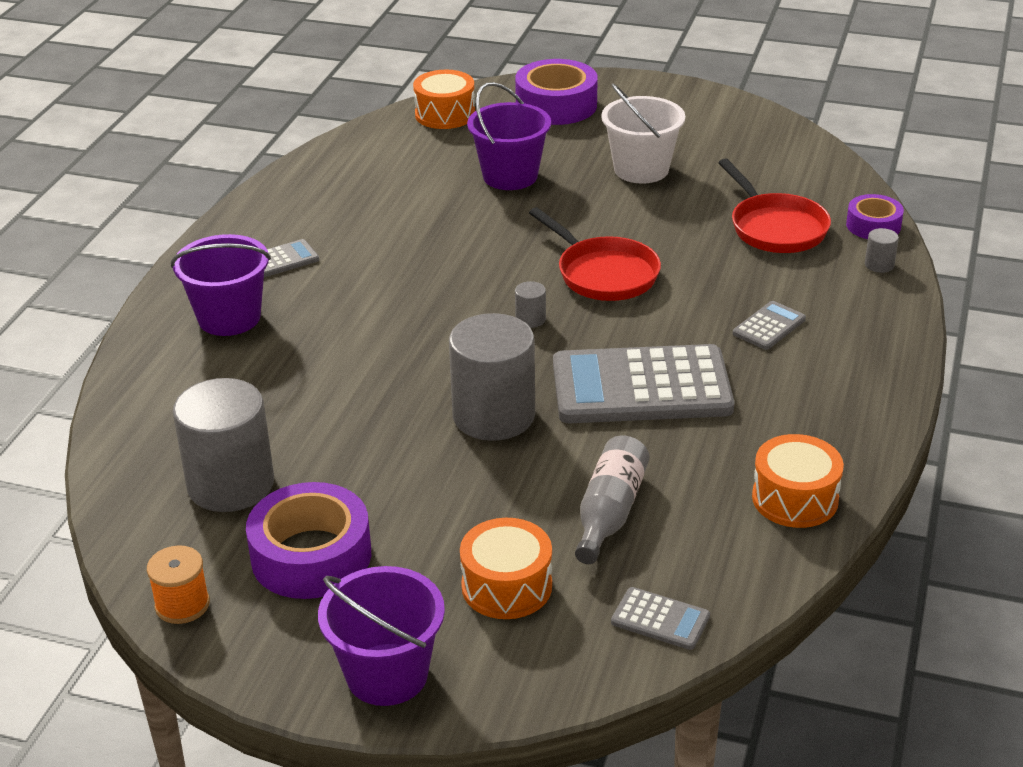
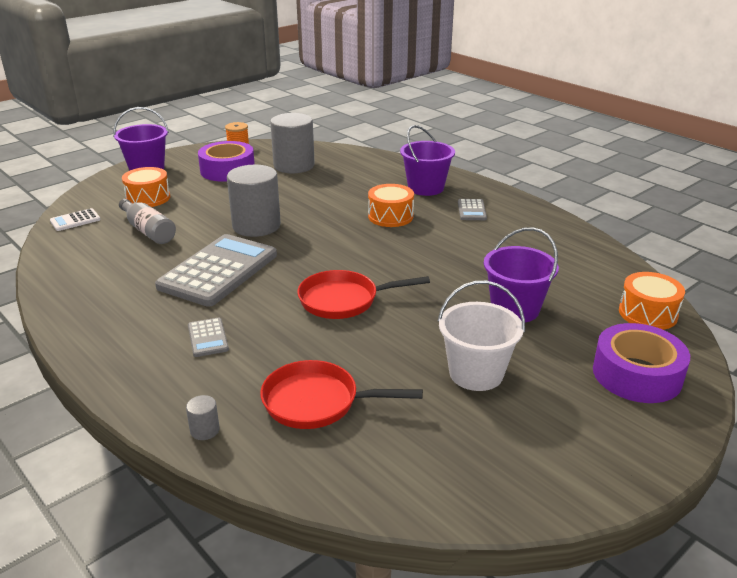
camera: 120 degrees right, 5 degrees down
(530, 319) = (325, 260): grey cylinder -> none
(660, 619) = (75, 220): grey calculator -> white calculator
(795, 498) = (73, 279): orange drum -> orange drum (390, 216)
(873, 225) = (259, 462): purple tape -> none

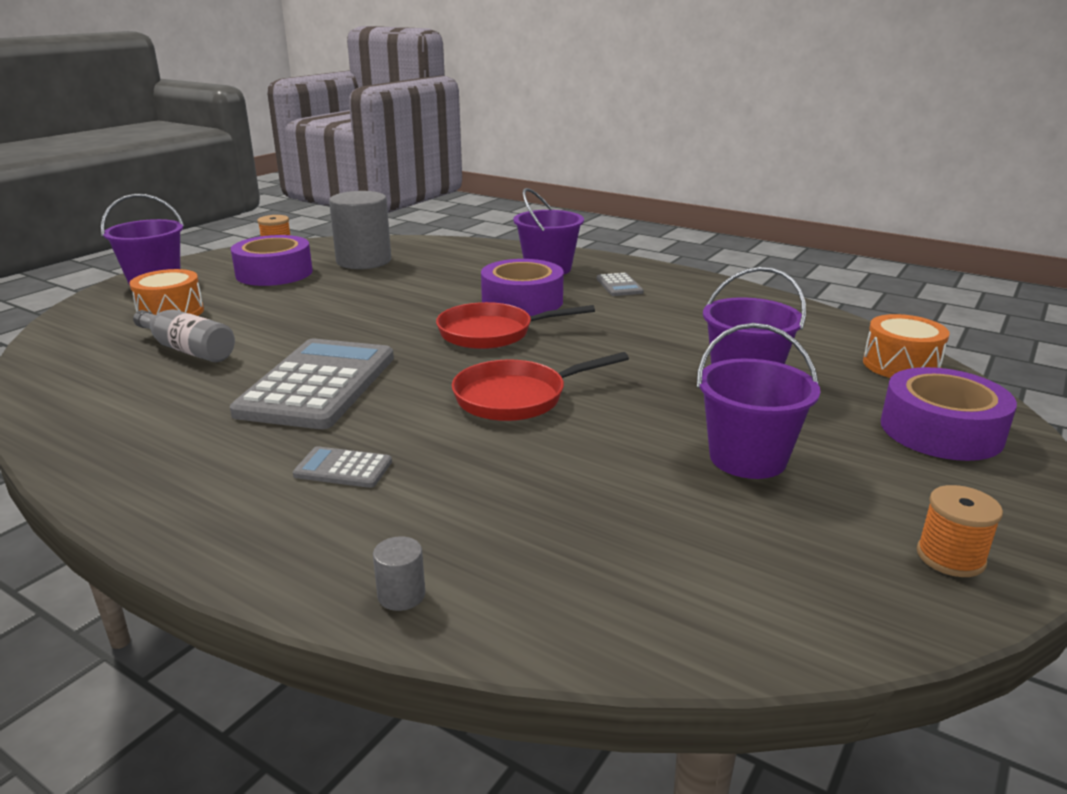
camera: 15 degrees left, 5 degrees down
(75, 220) = (66, 349): white calculator -> none
(208, 338) = (343, 468): grey calculator -> grey calculator turned 135 degrees clockwise
(256, 226) = (346, 328): grey cylinder -> none
(317, 402) = (554, 527): red pan -> red pan (492, 333)
(390, 216) = (522, 301): orange drum -> purple tape
(476, 373) = (747, 458): white bucket -> purple bucket
(568, 471) = (950, 557): none -> orange spool

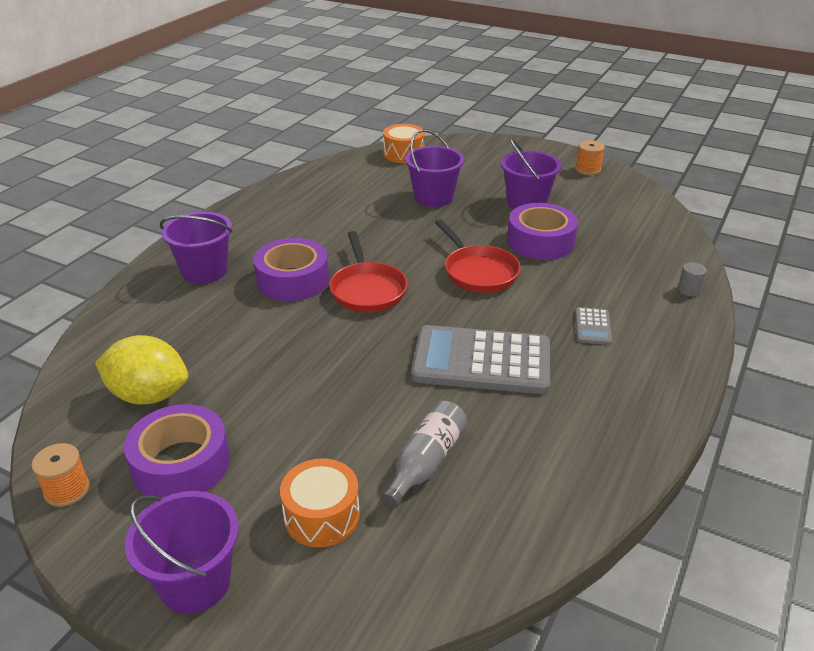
camera: 95 degrees left, 10 degrees up
(363, 261) = (148, 395): grey cylinder -> yellow lemon
(619, 285) = (257, 236): grey calculator -> none
(941, 430) = (480, 155): purple tape -> purple tape (540, 241)

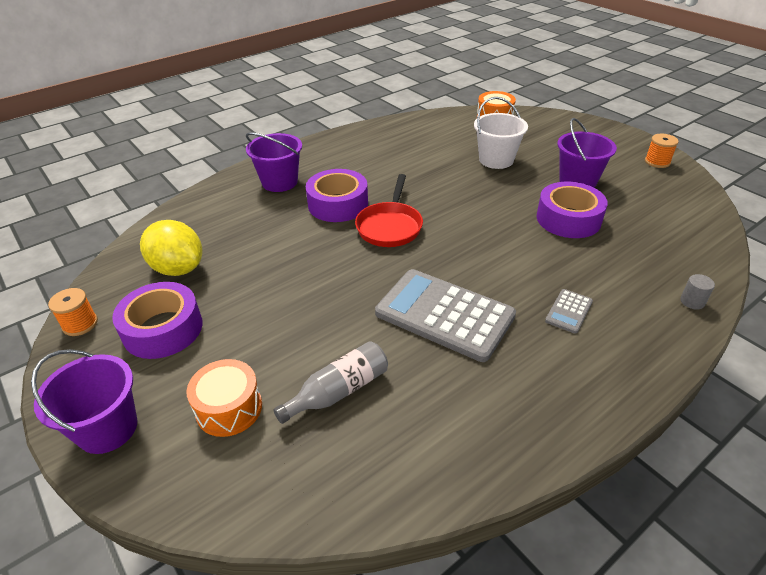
camera: 25 degrees right, 5 degrees up
(433, 197) = (496, 160): purple bucket -> white bucket
(478, 272) = (493, 233): red pan -> none

